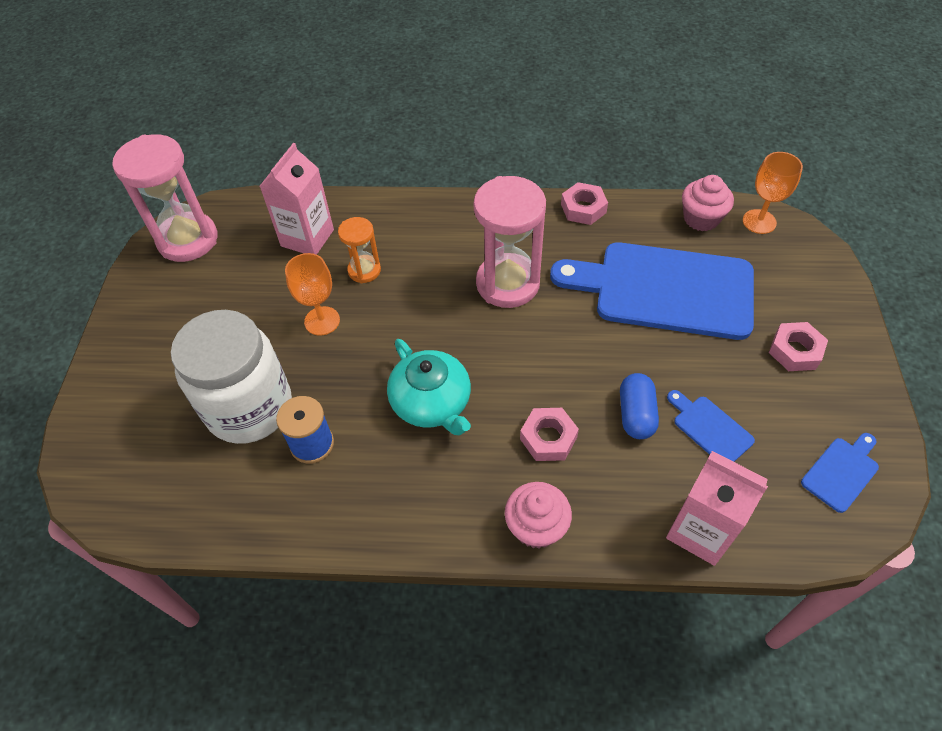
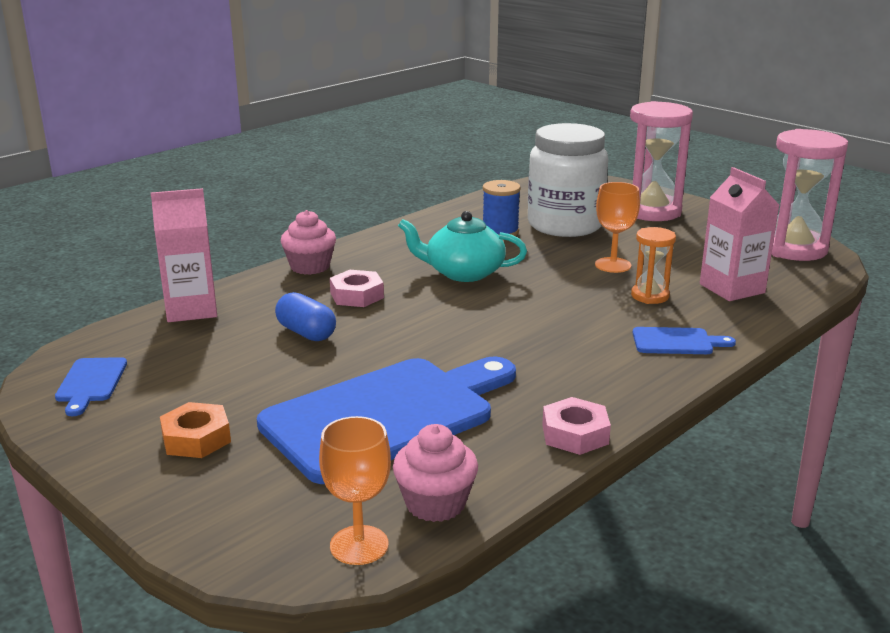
camera: 130 degrees right, 30 degrees down
(507, 283) = (532, 345): pink hourglass -> pink hourglass (651, 211)
(710, 428) = (234, 353): blue cutting board -> blue cutting board (676, 342)
(795, 351) = (196, 438): pink nut -> orange nut

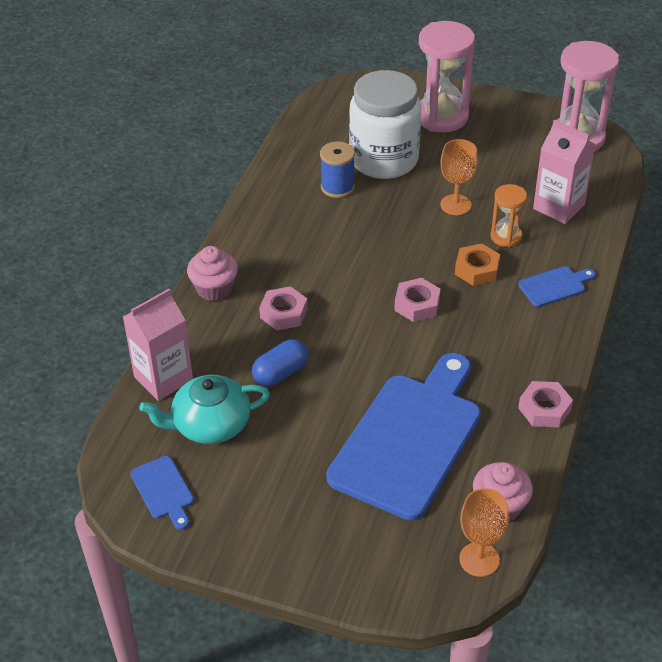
camera: 25 degrees left, 20 degrees up
(196, 438) = (296, 513): orange nut -> orange nut (477, 269)
(306, 333) = (280, 373): blue capsule -> blue capsule turned 60 degrees counterclockwise
(463, 272) = (346, 254): turquoise teapot -> turquoise teapot (210, 424)
(502, 320) = (417, 304): none -> pink nut

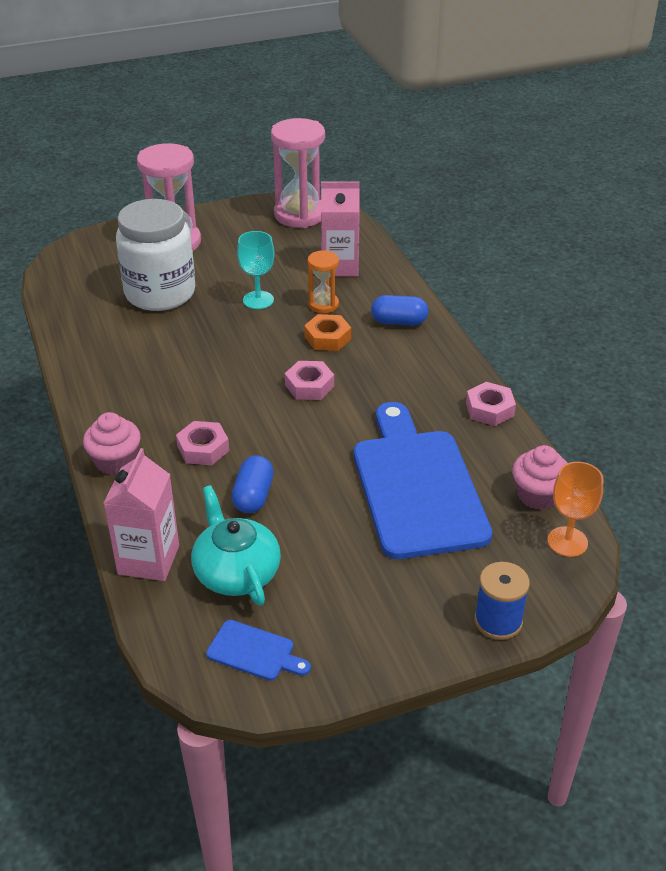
camera: 40 degrees left, 5 degrees down
(210, 424) = (236, 572): turquoise teapot -> turquoise teapot turned 120 degrees clockwise
(337, 187) = (142, 331): blue spool -> blue spool (498, 621)
(455, 205) = (258, 300): orange goblet -> turquoise goblet
(554, 286) = (399, 322): blue cutting board -> blue capsule

